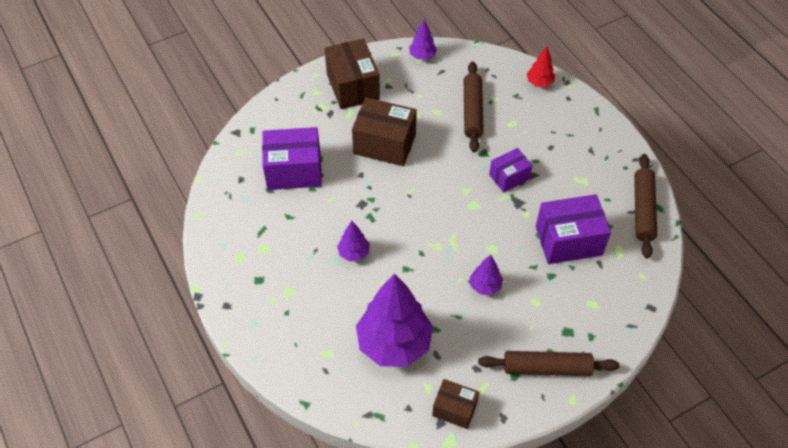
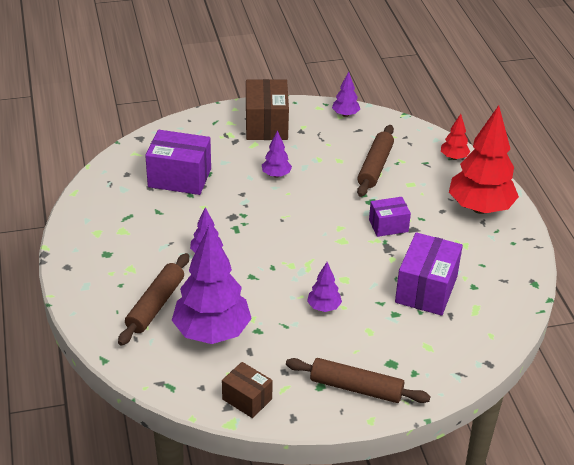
camera: 15 degrees right, 15 degrees down
(384, 144) = (276, 175): brown box -> purple tree
(568, 241) = (426, 289): purple box -> purple box turned 75 degrees counterclockwise
(583, 135) = (480, 208): none -> red tree
(642, 210) = (516, 281): brown rolling pin -> brown rolling pin (155, 305)

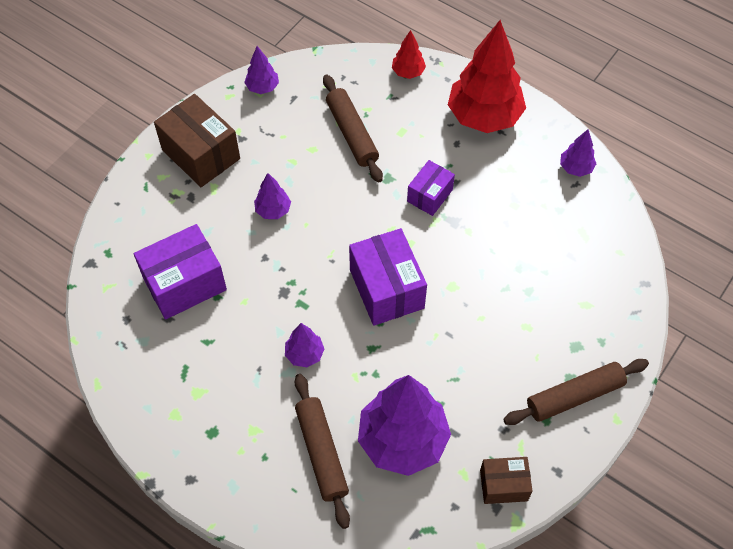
camera: 40 degrees left, 20 degrees up
(324, 307) = (466, 332): purple tree -> purple tree (575, 168)
(426, 289) = (527, 243): purple box -> purple box (386, 289)

